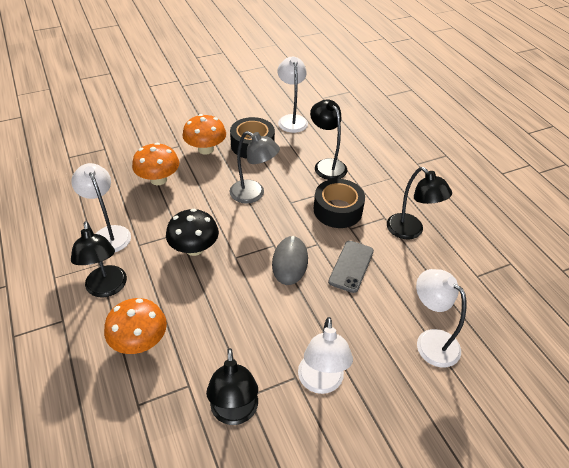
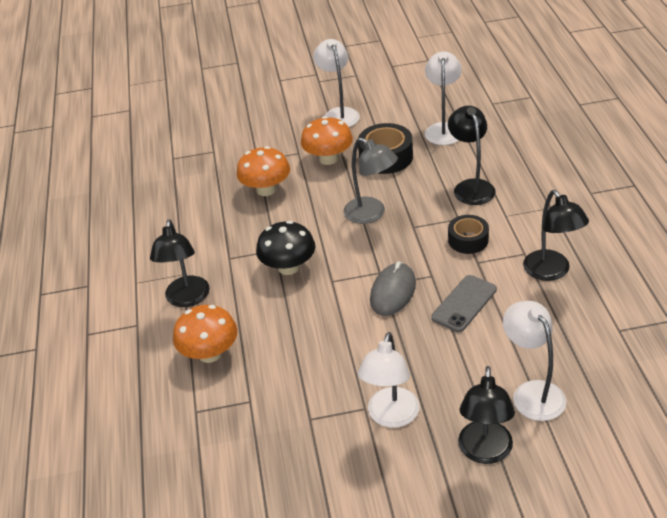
camera: 20 degrees right, 5 degrees down
(109, 233) = (200, 243): white lamp -> white lamp (339, 114)
(234, 413) = (291, 432): black lamp -> black lamp (485, 452)
(337, 210) = (468, 240): black tape -> black tape, size x0.66

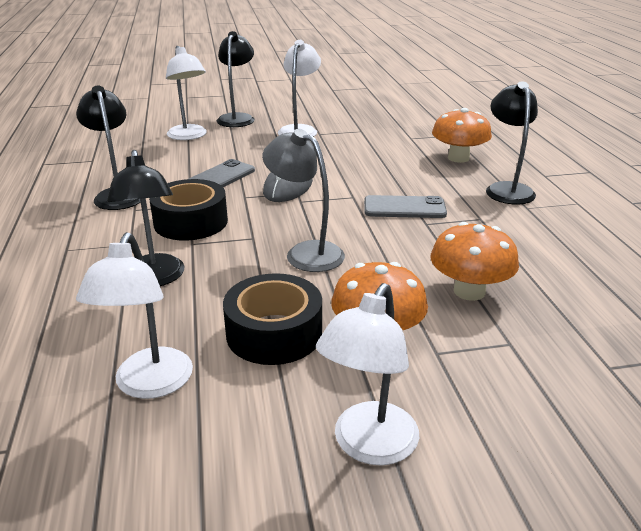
camera: 175 degrees right, 10 degrees down
(288, 267) = (404, 208): black mushroom -> grey phone
(339, 114) = (368, 446): white lamp -> white lamp turned 45 degrees clockwise
(468, 240) = (191, 222): black tape -> black tape, size x1.51

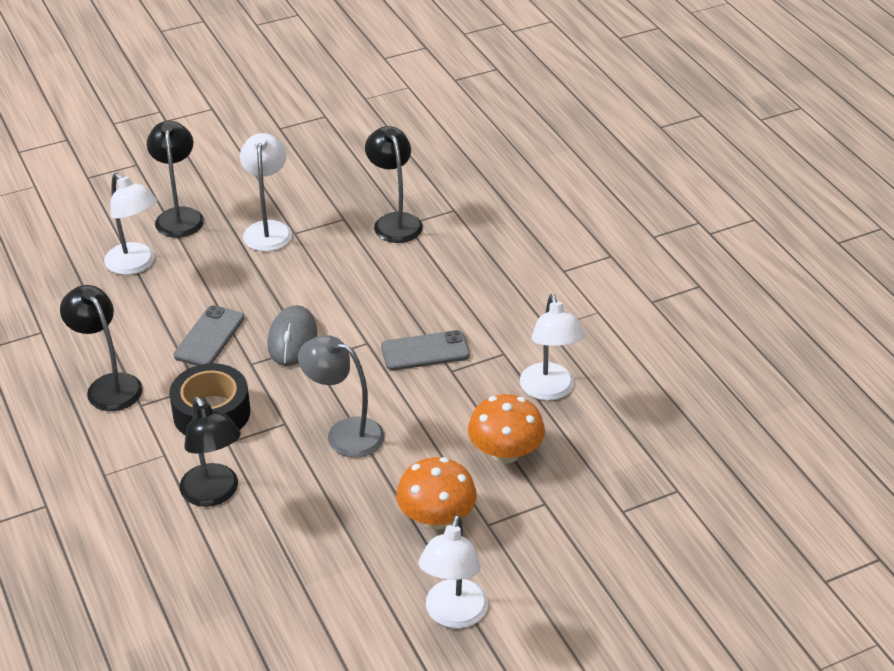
camera: 15 degrees left, 10 degrees up
(149, 385) = (268, 601): white lamp -> white lamp (549, 390)
(274, 333) = (349, 532): black tape -> none
(458, 158) = (467, 255): orange mushroom -> none
(506, 189) = (525, 302): black lamp -> black lamp (394, 221)

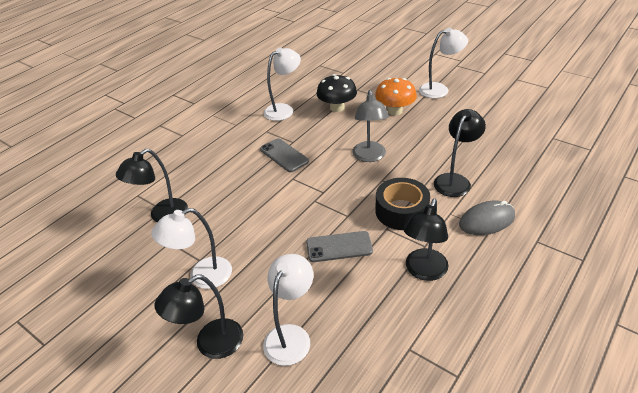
camera: 115 degrees left, 0 degrees up
(292, 339) = (312, 208): grey mouse -> grey mouse (487, 220)
(505, 453) = (337, 107): orange mushroom -> black mushroom

